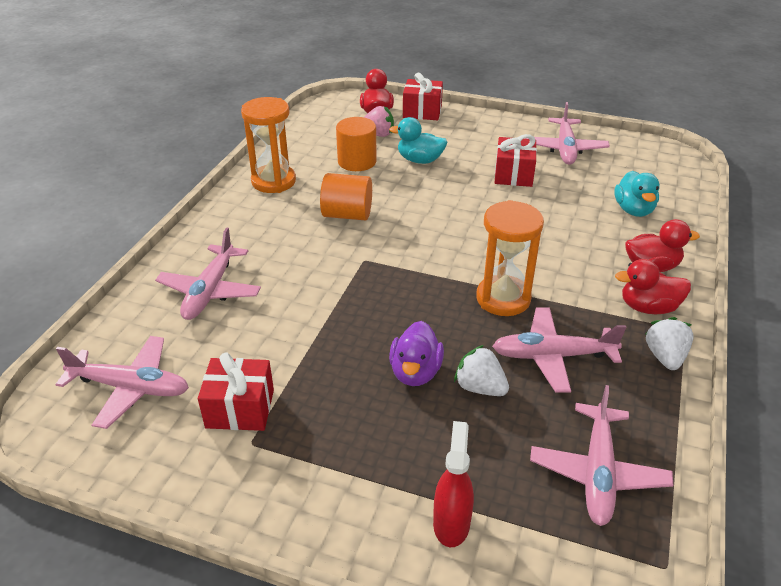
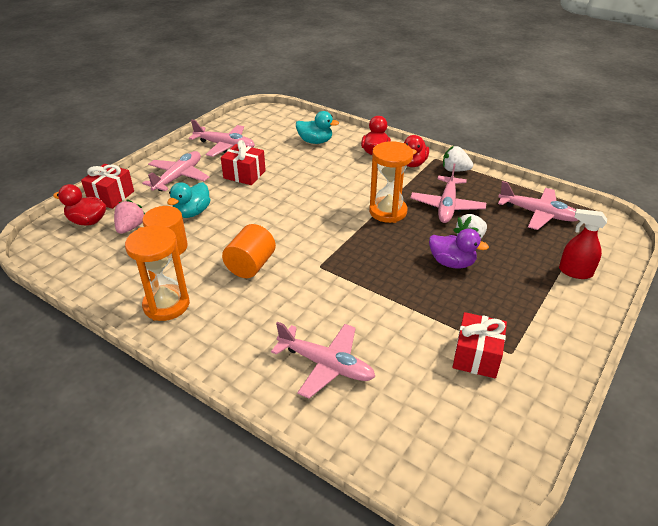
camera: 75 degrees left, 0 degrees up
(130, 388) = (444, 427): pink plane -> pink plane (178, 177)

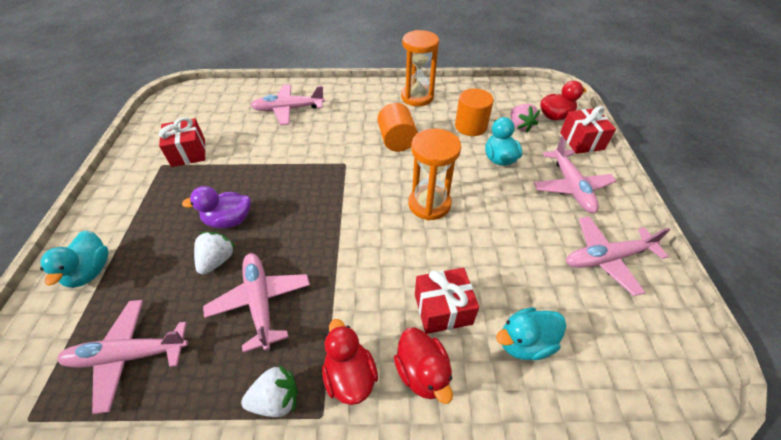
camera: 145 degrees right, 10 degrees up
(244, 174) = (522, 225): red gift -> red gift (443, 309)
(388, 212) = (326, 254): orange hourglass -> orange hourglass (429, 204)
(575, 272) = (90, 271): red spray bottle -> turquoise duck

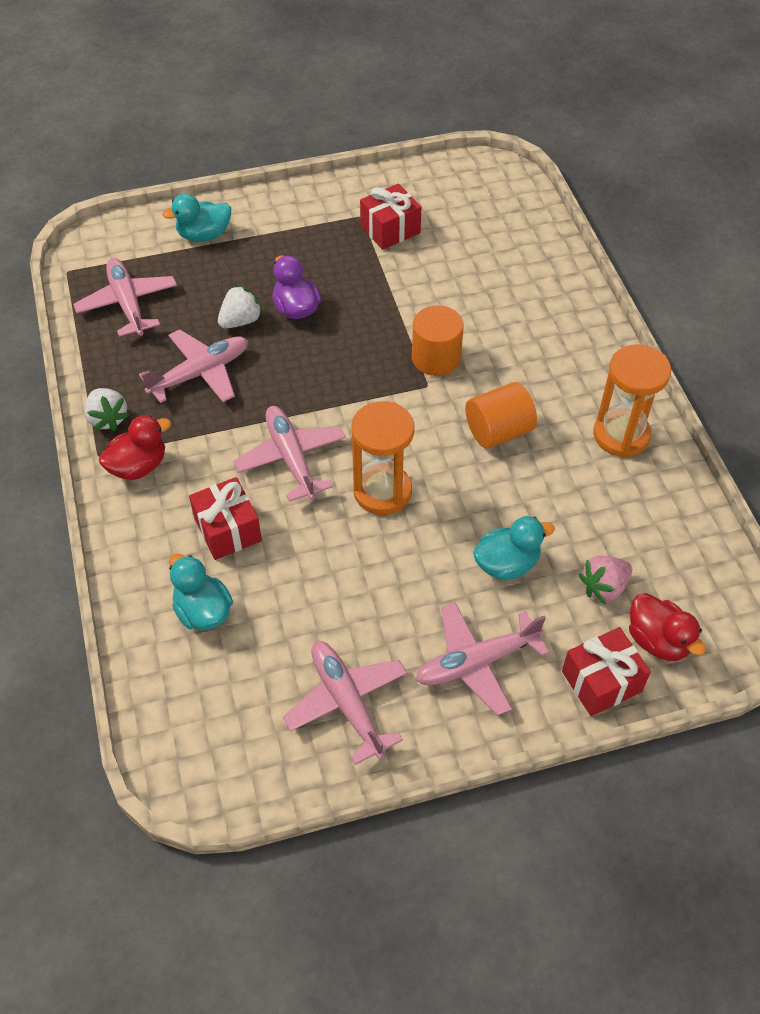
camera: 75 degrees right, 5 degrees up
(217, 260) = (241, 321): white strawberry -> white strawberry turned 45 degrees counterclockwise
(288, 109) = (517, 291): pink plane -> pink plane (291, 458)
(422, 372) = (152, 523): red duck -> none
(471, 126) = (573, 518): orange cylinder -> orange cylinder (436, 358)

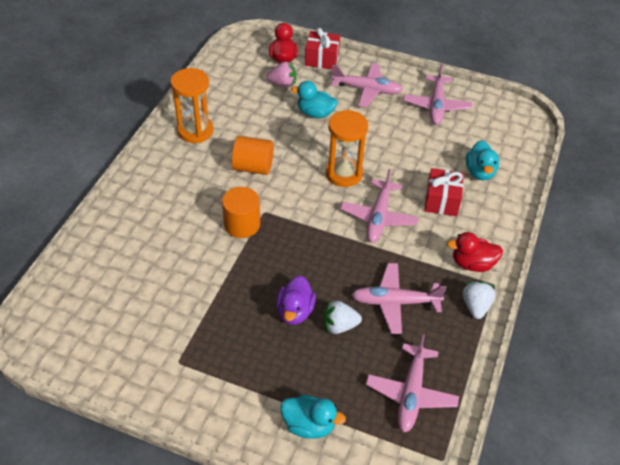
camera: 145 degrees left, 5 degrees down
(390, 229) = (170, 335): red gift -> none

